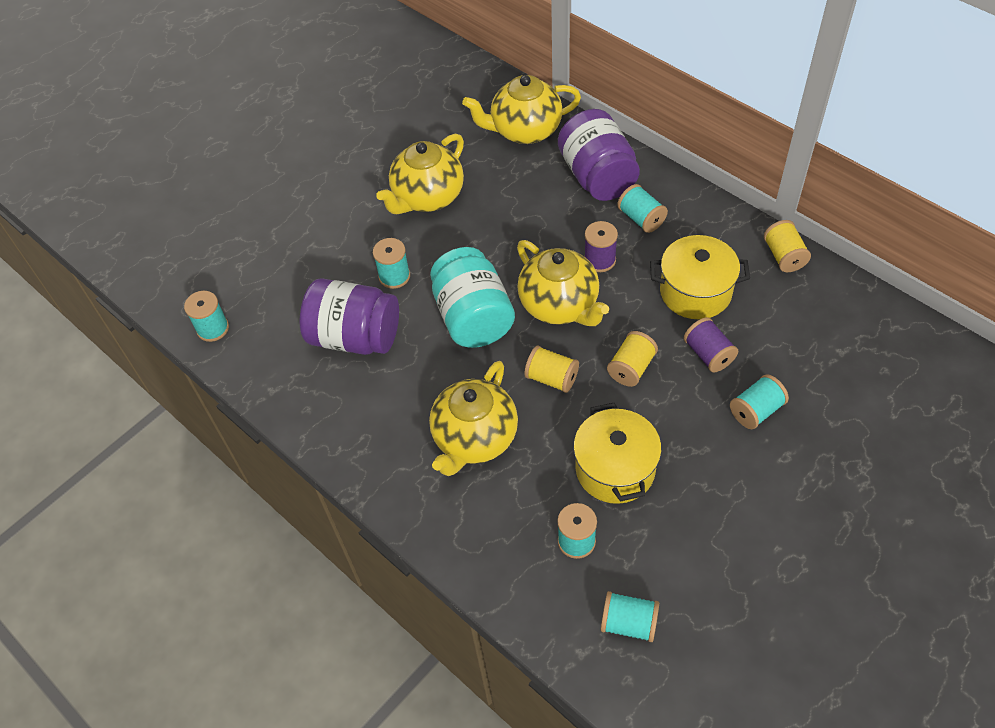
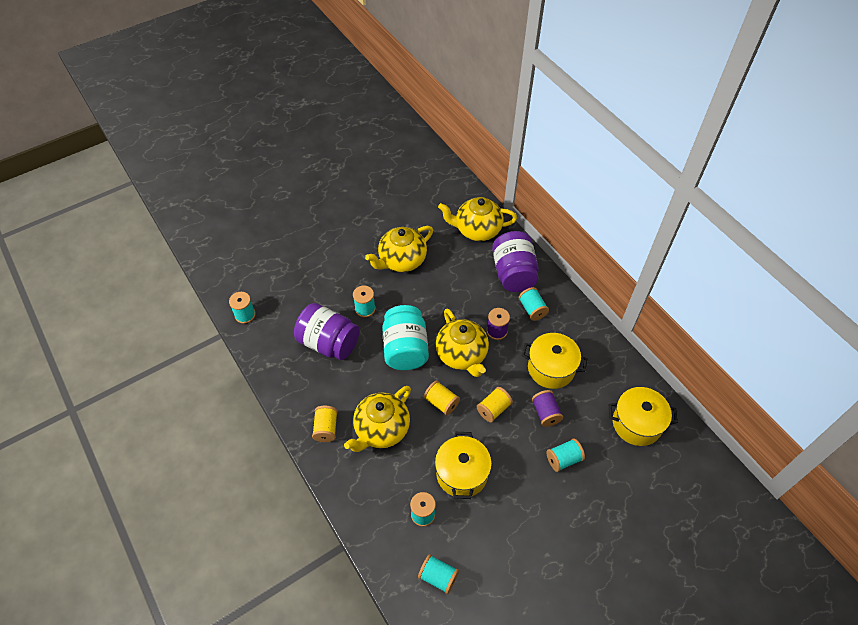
camera: 10 degrees right, 0 degrees up
(784, 256) = (616, 359): yellow spool -> yellow spool (326, 428)
(843, 336) = (636, 424): none -> yellow pot

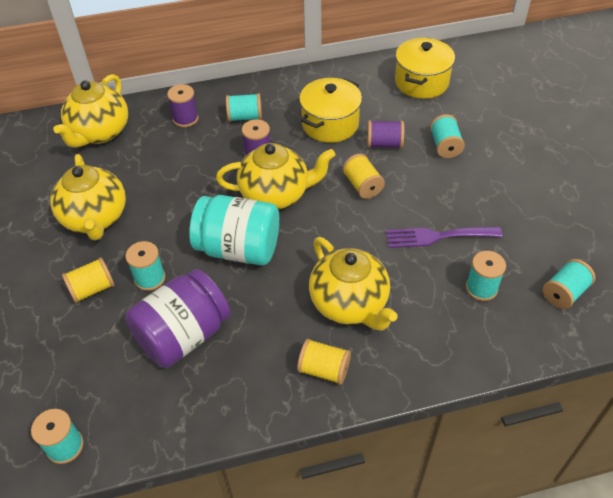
camera: 70 degrees left, 5 degrees down
(441, 403) = (334, 231): yellow spool -> yellow spool (92, 289)
(462, 473) = (437, 236): yellow pot -> purple fork
(513, 273) = (185, 119): purple jar -> purple spool

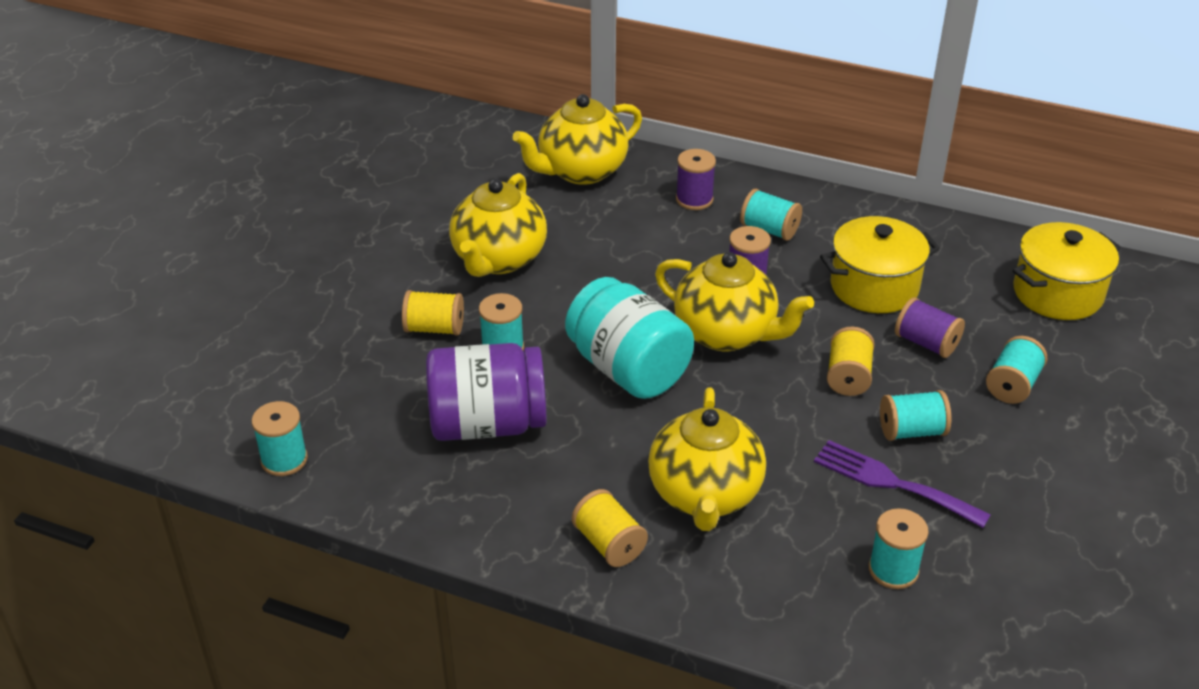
camera: 35 degrees right, 10 degrees down
(564, 293) = (1007, 638): turquoise spool -> turquoise spool (911, 431)

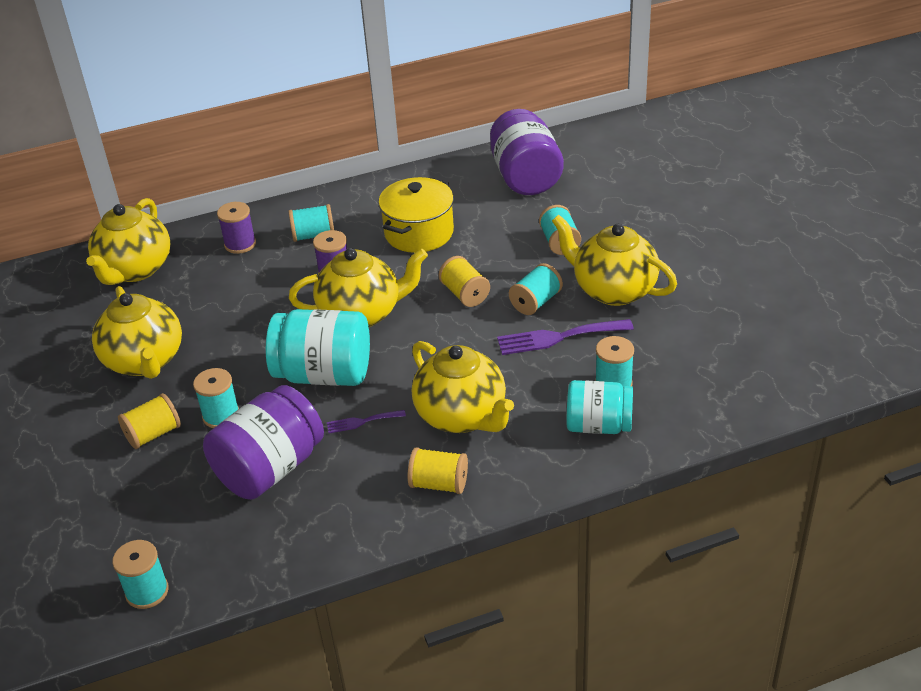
camera: 40 degrees left, 0 degrees up
(610, 436) = (362, 422): none -> purple fork
(826, 600) = (598, 425): none -> turquoise jar
(926, 343) = (486, 248): purple spool -> none
(1012, 472) = (613, 290): none -> yellow teapot
(1057, 293) = (525, 177): yellow pot -> purple jar

